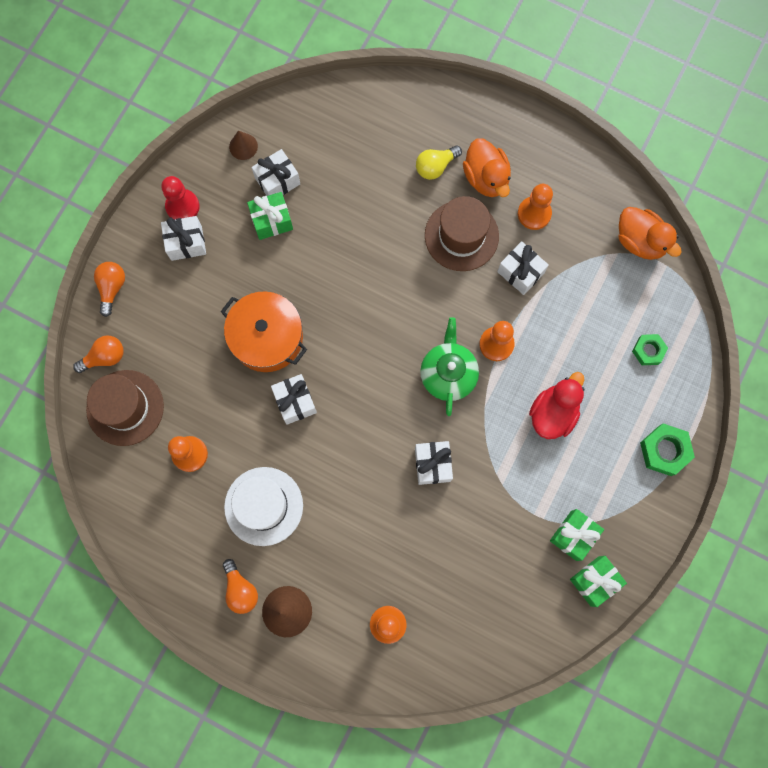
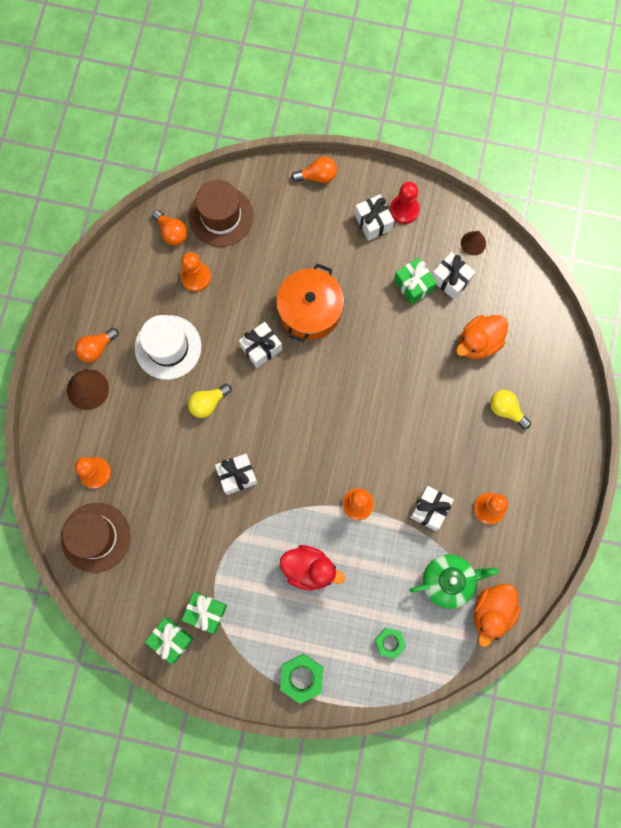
camera: 75 degrees right, 0 degrees up
(105, 357) = (258, 188): orange light bulb -> orange light bulb (172, 232)
(342, 476) = (208, 403): none -> yellow light bulb
(448, 374) = (320, 469): green teapot -> green teapot (448, 581)
(461, 236) = (448, 449): brown hat -> brown hat (96, 537)
(486, 178) = (509, 457): orange duck -> orange duck (478, 342)

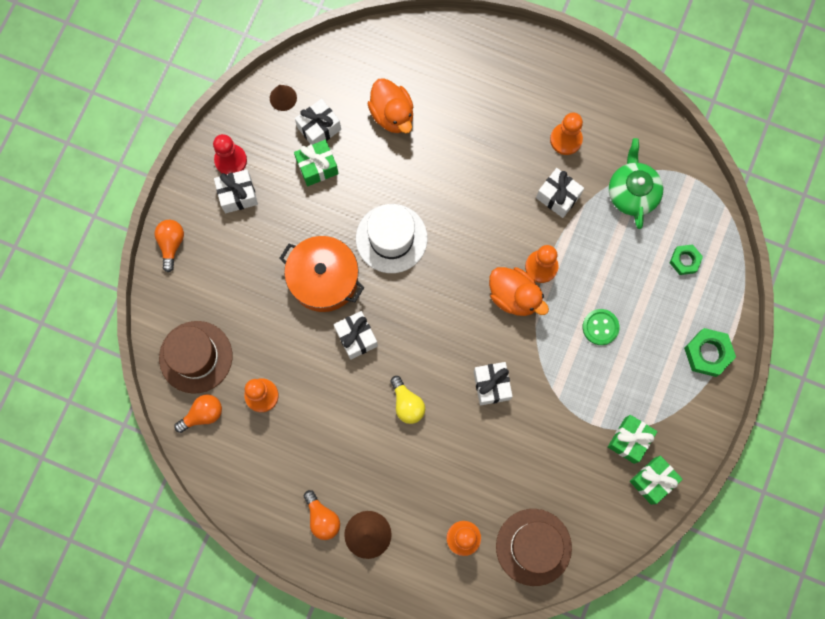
camera: 80 degrees left, 0 degrees up
(168, 347) = (336, 438): white hat -> white hat (391, 238)
(309, 569) = (600, 327): red duck -> green button
(492, 612) = (668, 157): orange duck -> orange duck (514, 296)
(506, 410) = (468, 102): yellow light bulb -> none

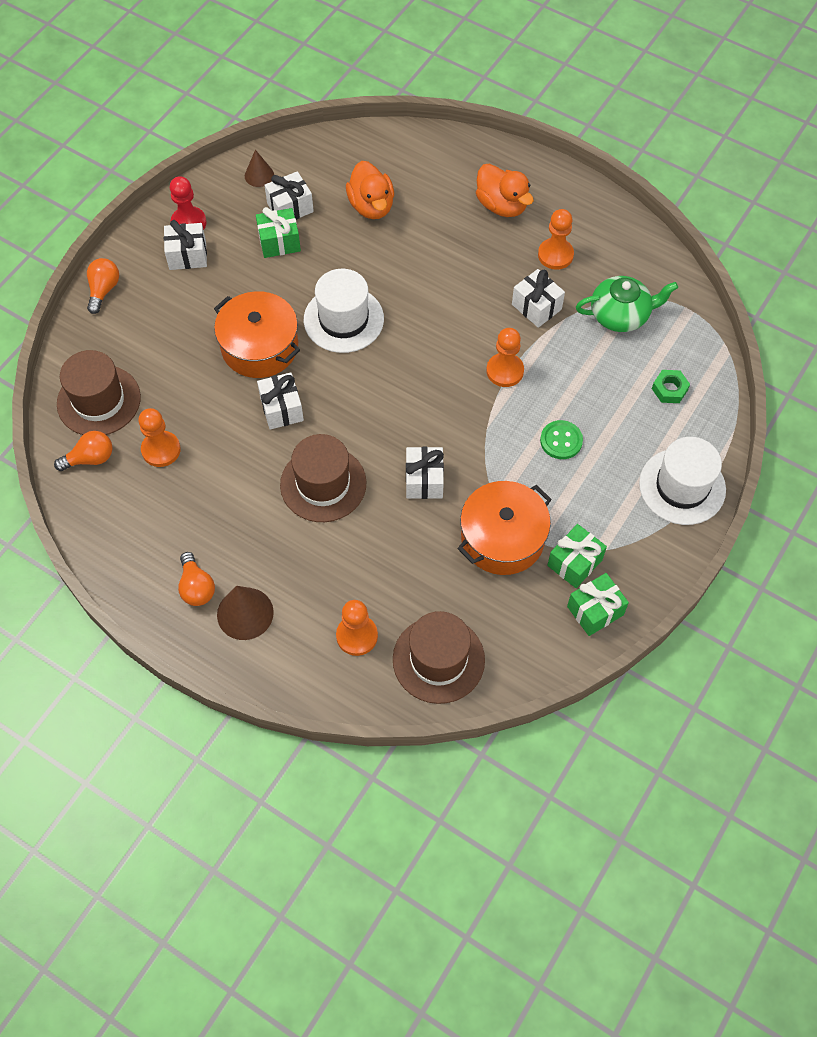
camera: 10 degrees right, 15 degrees down
(407, 404) = (323, 484): yellow light bulb -> brown hat
(514, 296) = (468, 395): orange duck -> orange duck (502, 205)
(566, 428) = (502, 538): none -> orange pot
(632, 192) = (620, 315): green teapot -> green teapot turned 75 degrees clockwise
(708, 353) = (682, 486): green nut -> white hat

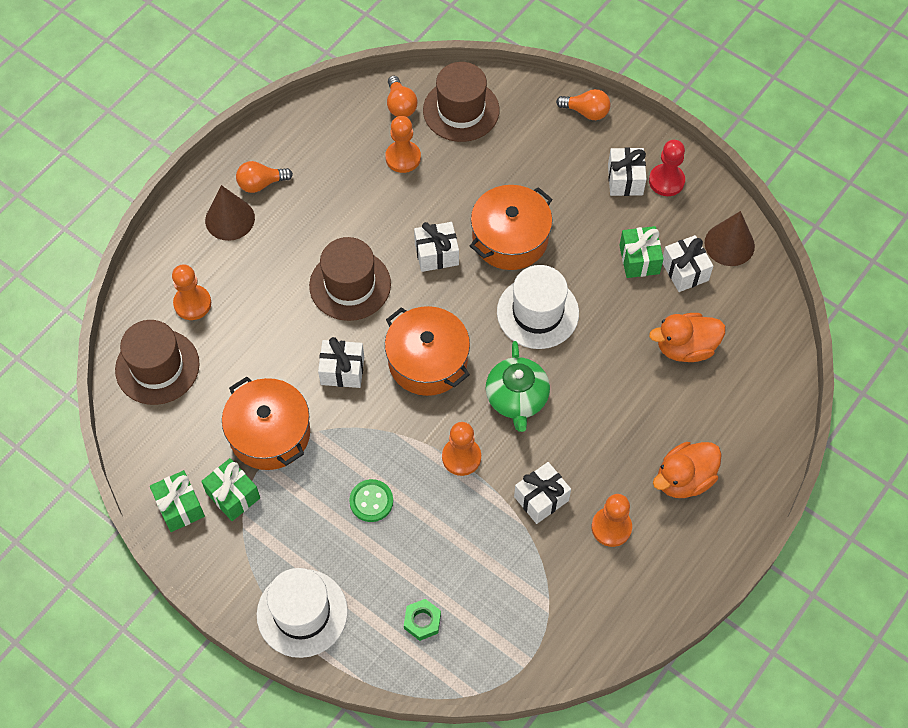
camera: 95 degrees right, 0 degrees up
(259, 175) = (729, 244): brown cone -> brown cone, size x1.59
(405, 406) = (428, 361): none -> orange pot
(620, 315) = (524, 585): green teapot -> green teapot (517, 398)

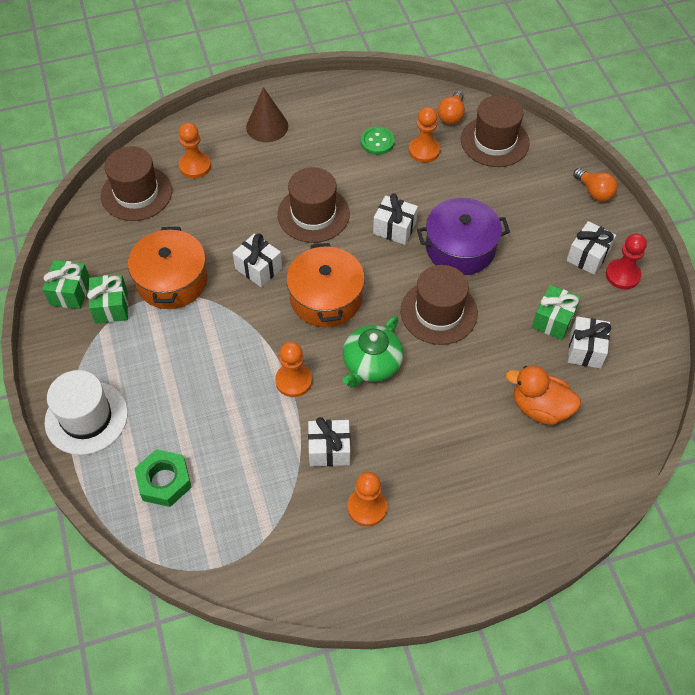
camera: 35 degrees right, 5 degrees down
(261, 184) = (308, 115): orange light bulb -> none
(371, 501) = (201, 371): green button -> green button (377, 142)
(422, 621) = (164, 481): green nut -> green nut, size x1.52
(510, 238) = (460, 248): orange pot -> purple pot
(537, 312) = (439, 312): white hat -> brown hat
(684, 479) = (457, 509): orange duck -> none
(729, 244) = (641, 351): brown cone -> none

